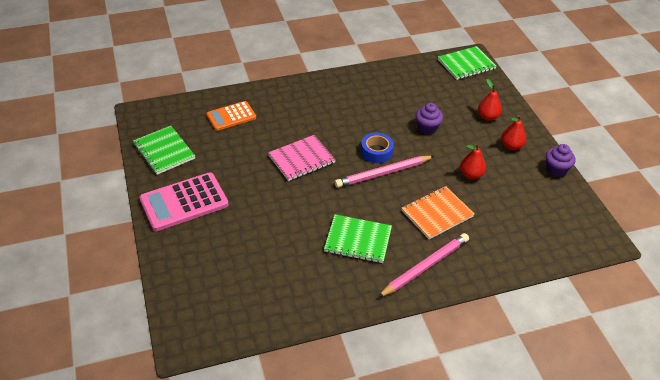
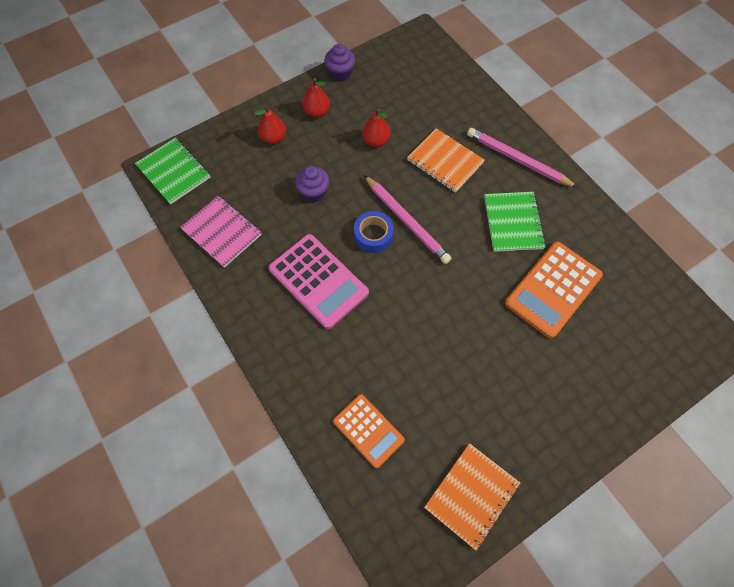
camera: 105 degrees left, 20 degrees up
(164, 151) = (471, 495): green notebook -> orange notebook
(184, 202) = (546, 425): pink calculator -> pink calculator (318, 281)
(284, 244) = (553, 289): none -> orange calculator
(301, 159) = (417, 312): pink notebook -> pink notebook (222, 232)

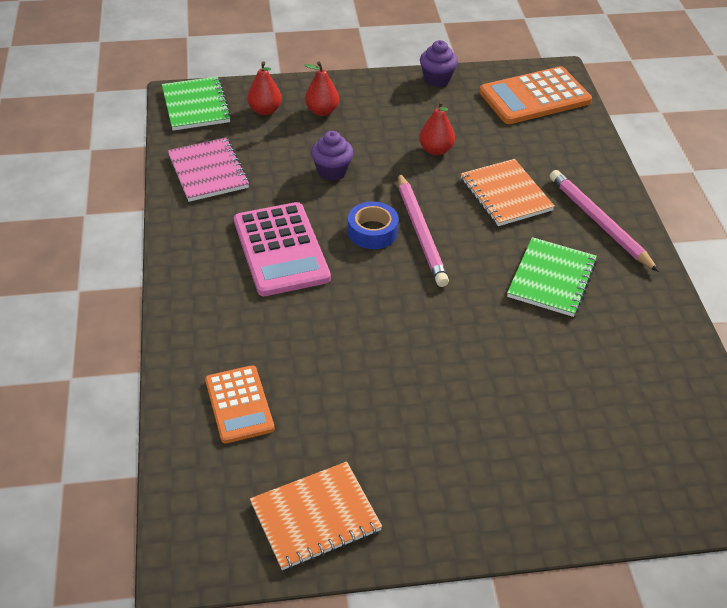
camera: 25 degrees right, 20 degrees down
(317, 112) = (386, 104): red pear -> red pear (265, 110)
(553, 289) = (559, 360): orange calculator -> orange calculator (534, 97)

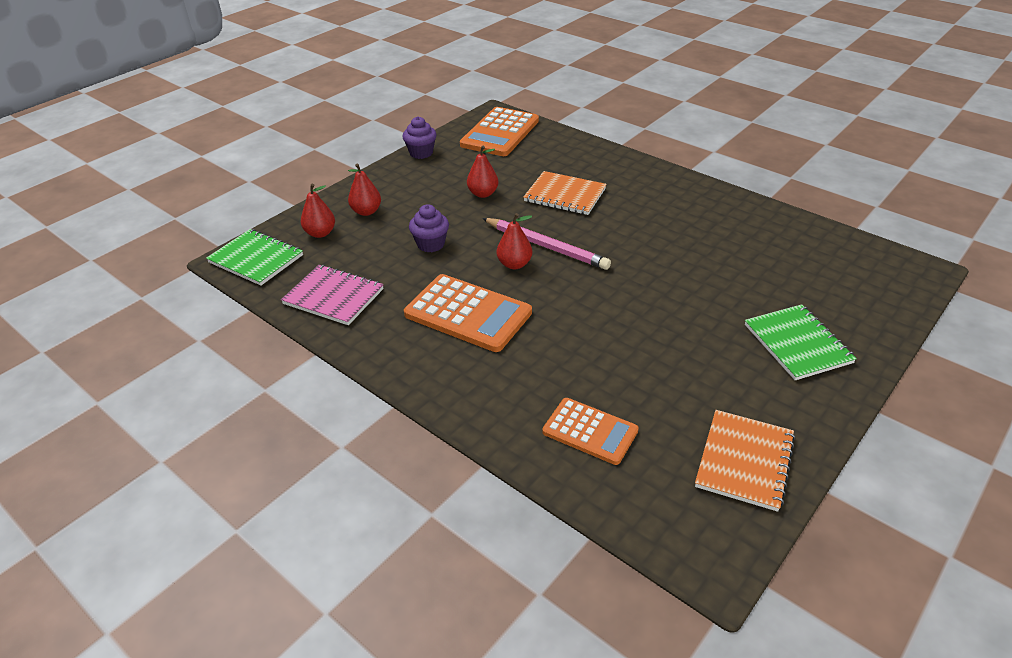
camera: 40 degrees left, 5 degrees down
(281, 250) = (468, 314): pink calculator -> orange calculator
(372, 231) = (514, 264): blue tape -> red pear
(551, 279) = (661, 225): green notebook -> green notebook (797, 344)
(599, 222) = (639, 180): pink pencil -> none

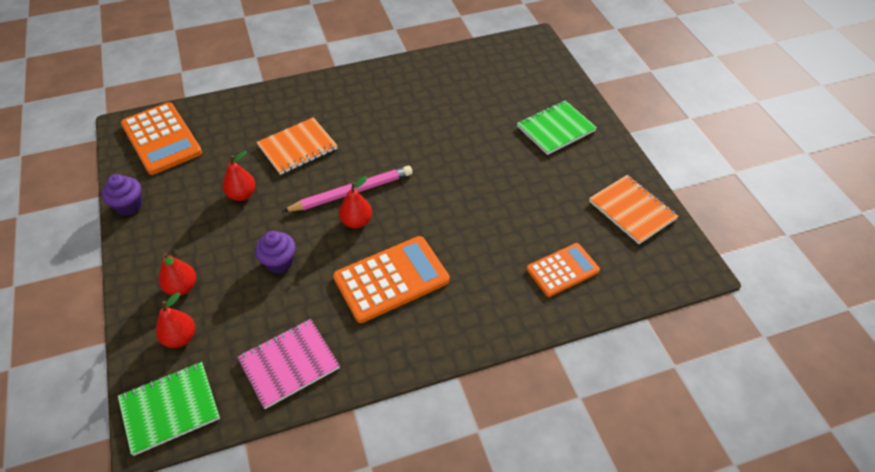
camera: 60 degrees left, 10 degrees up
(797, 344) = (555, 129): green notebook -> green notebook turned 45 degrees counterclockwise

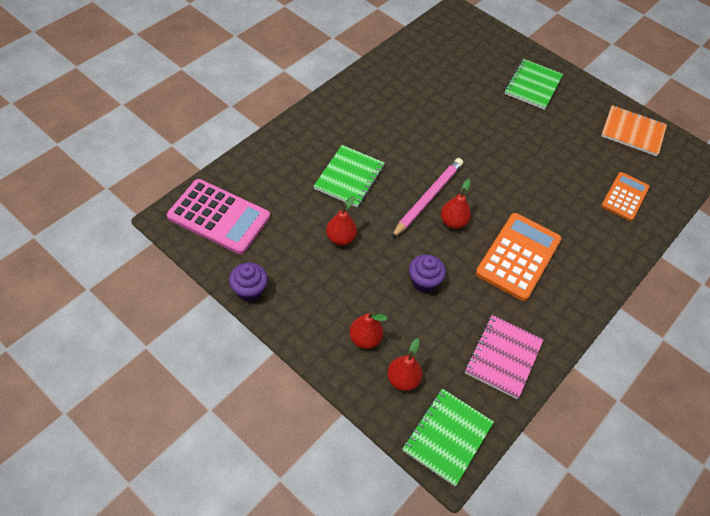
camera: 35 degrees left, 5 degrees up
(161, 139) = (219, 217): orange calculator -> pink calculator
(297, 147) = (349, 177): orange notebook -> green notebook

